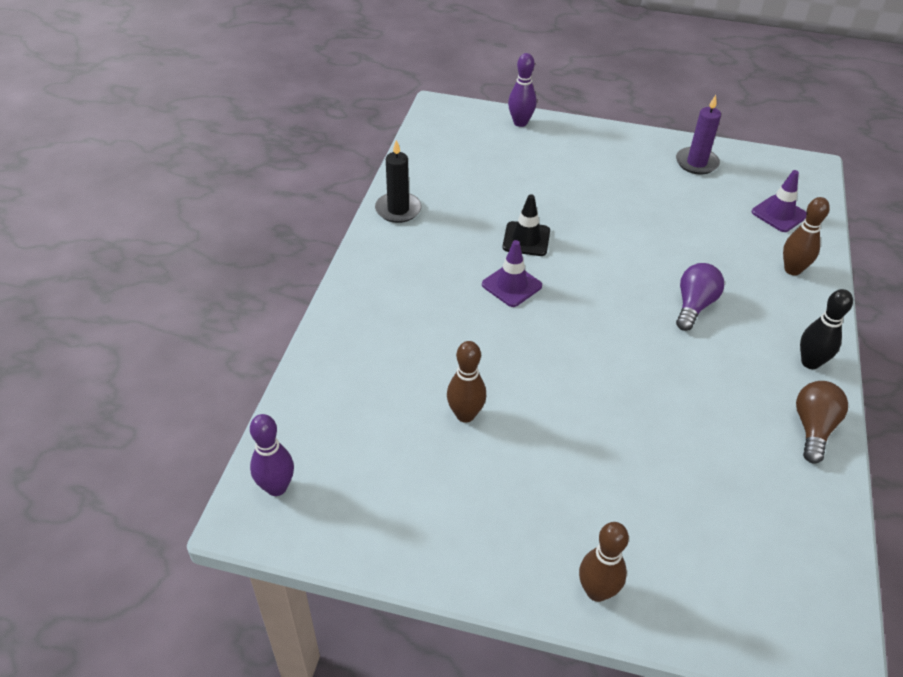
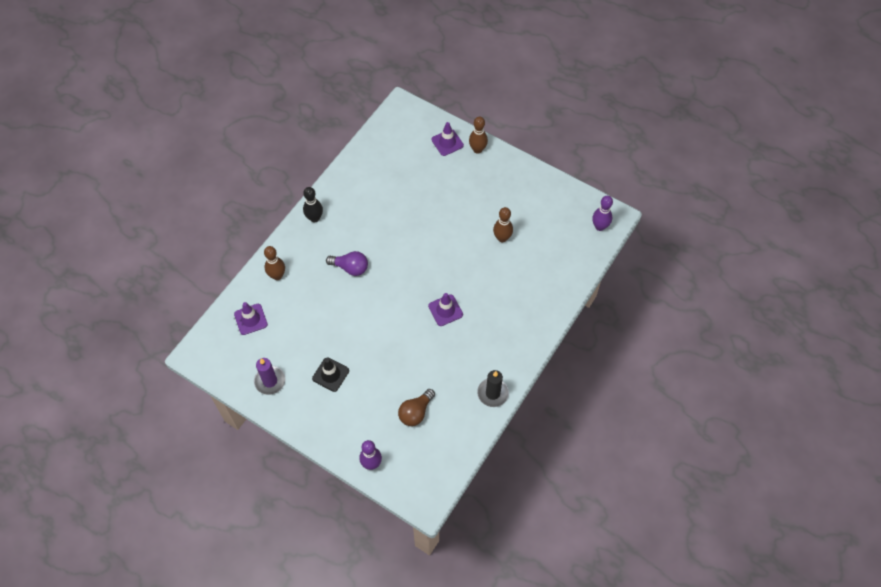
camera: 160 degrees left, 15 degrees up
(526, 239) = (421, 343): black traffic cone -> black traffic cone (330, 374)
(672, 588) = (447, 142): none -> purple traffic cone
(694, 305) = (350, 268): purple light bulb -> purple light bulb turned 120 degrees counterclockwise
(813, 428) = (340, 186): brown light bulb -> brown light bulb (415, 412)

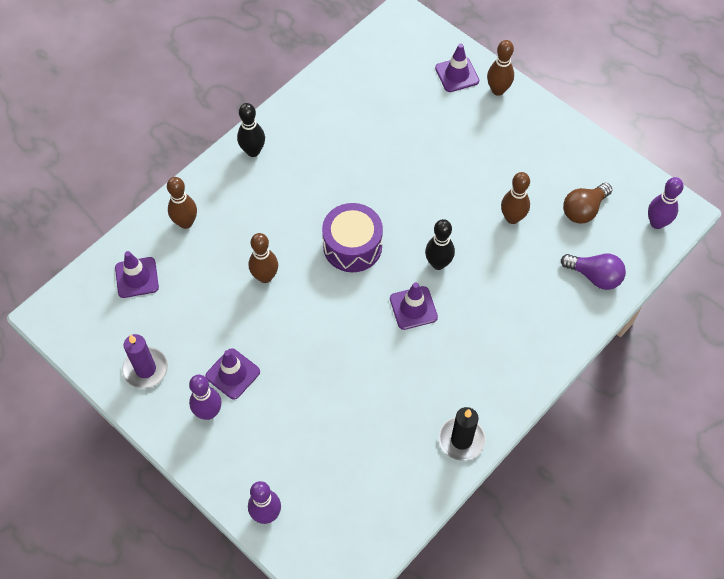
camera: 10 degrees right, 0 degrees up
(319, 403) = (208, 412): none -> purple bowling pin
(330, 374) = (233, 374): black traffic cone -> purple traffic cone
(340, 305) = (265, 276): none -> brown bowling pin
(350, 268) = (289, 227): purple light bulb -> purple light bulb (594, 276)
(396, 274) = (352, 246): none -> purple drum
(415, 412) = (344, 449): brown light bulb -> brown light bulb (583, 210)
(457, 277) = (438, 263): none -> black bowling pin

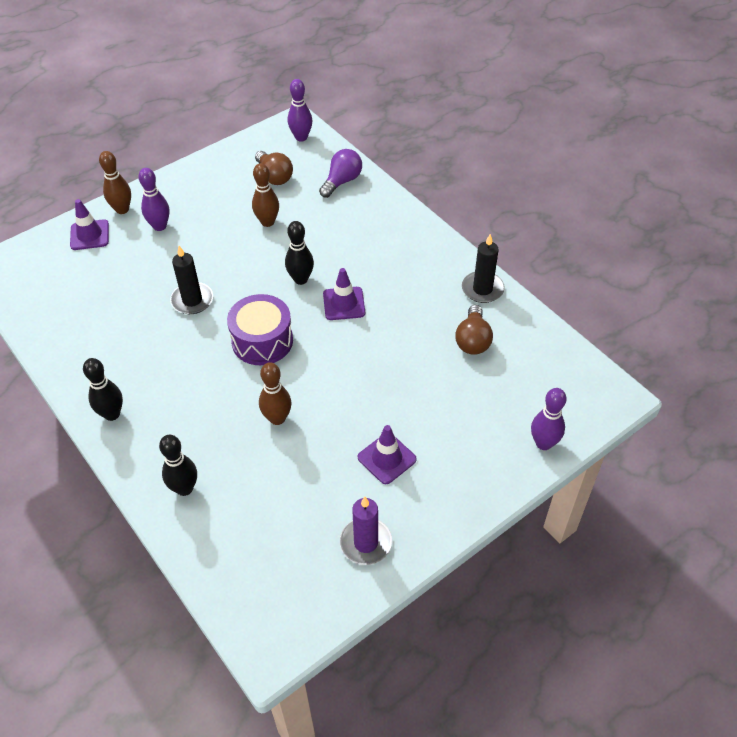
camera: 80 degrees left, 10 degrees down
(137, 277) = (244, 545): purple traffic cone -> none
(185, 222) = (184, 488): brown bowling pin -> black bowling pin
(208, 412) = (428, 484): purple bowling pin -> purple bowling pin (159, 226)
(387, 436) = (473, 340): none -> brown light bulb
(391, 178) = (192, 300): none -> black candle

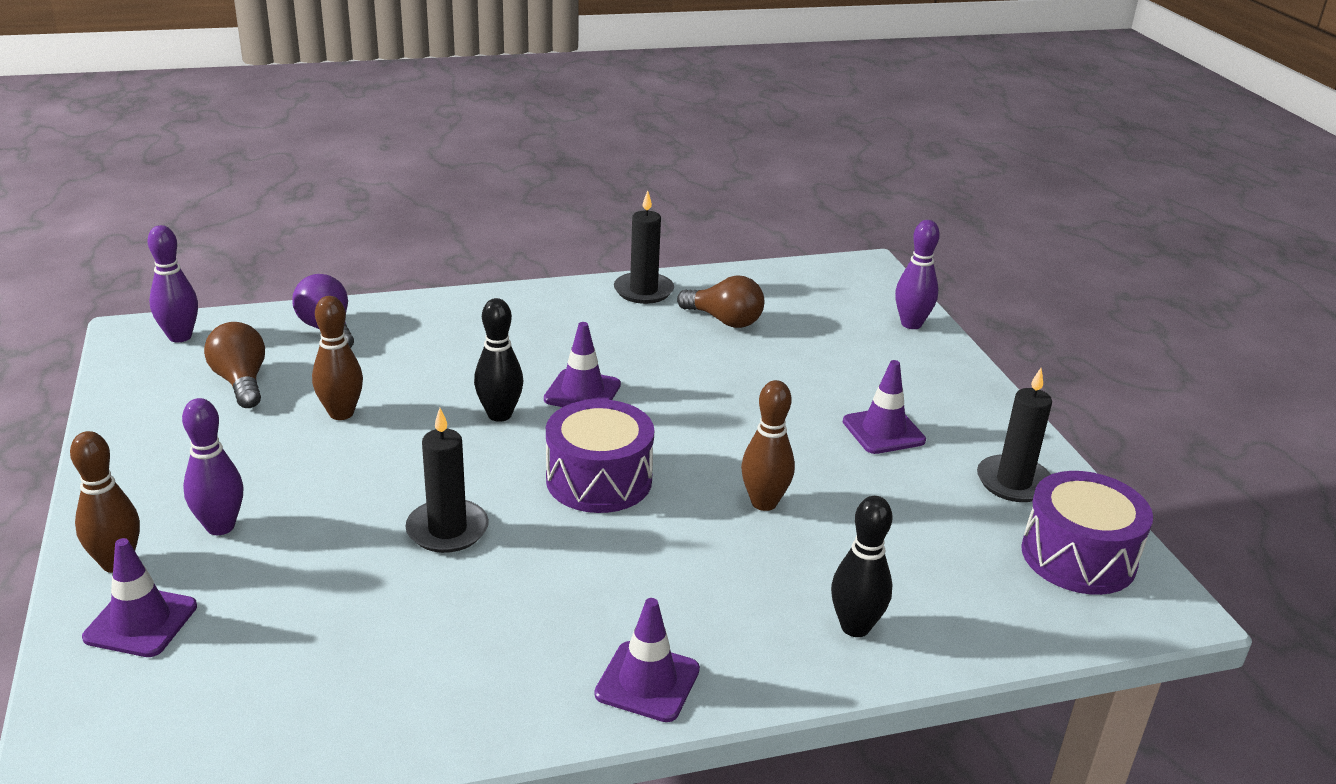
camera: 70 degrees left, 20 degrees down
(112, 414) = (647, 682): black bowling pin -> purple traffic cone
(274, 176) = (241, 382): brown light bulb -> brown light bulb turned 105 degrees counterclockwise
(299, 592) = (1078, 557): none -> purple drum
(366, 543) = (1013, 482): purple candle -> black candle

